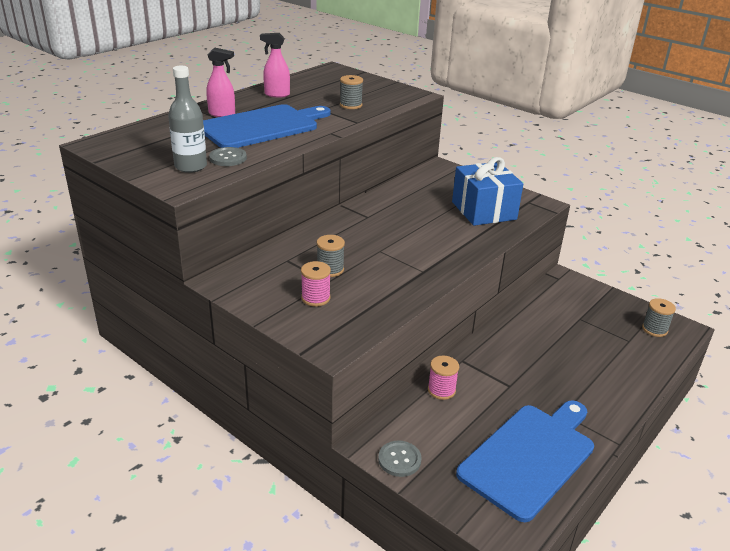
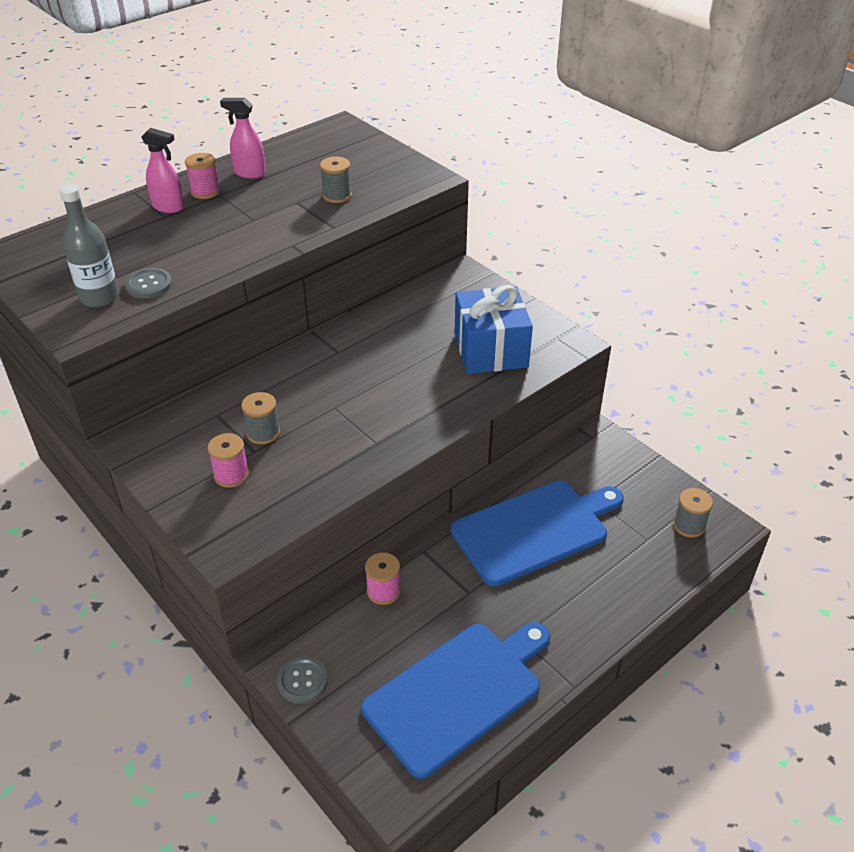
camera: 10 degrees right, 10 degrees up
(247, 105) = (205, 191): none -> pink spool
(262, 126) = (210, 231): blue cutting board -> blue cutting board (534, 530)

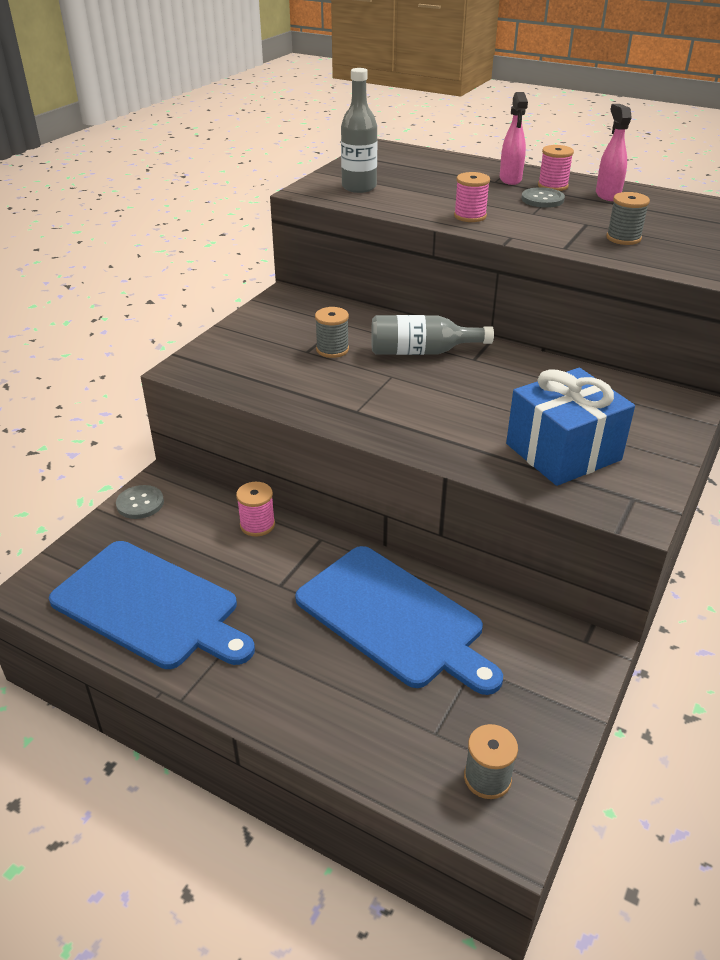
camera: 70 degrees right, 5 degrees down
(149, 285) = (391, 198): grey button -> grey button (542, 199)
(231, 475) = (271, 349): pink spool -> pink spool (470, 216)
(306, 378) = (421, 352): none -> grey bottle

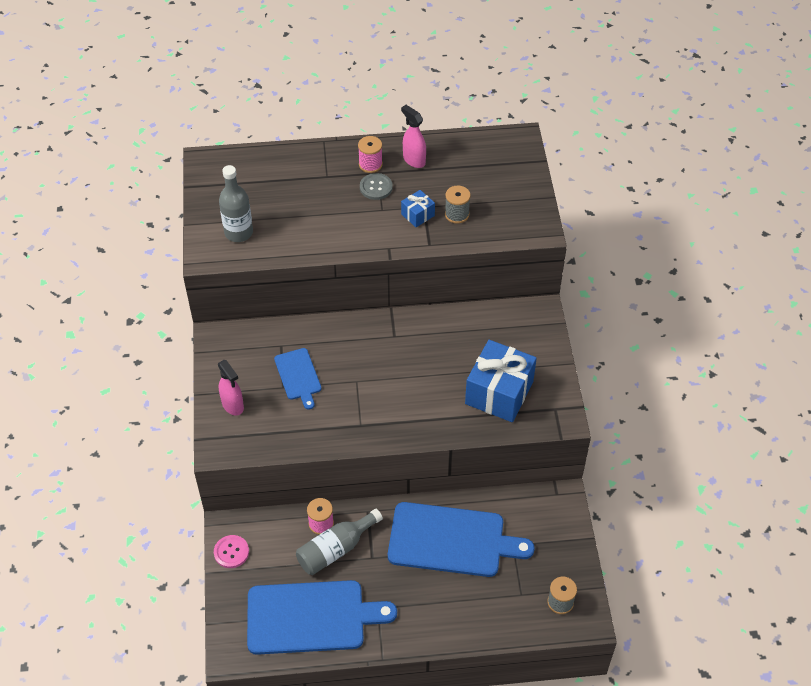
camera: 35 degrees left, 15 degrees up
(140, 503) = (231, 552): grey button -> pink button
(332, 349) = (298, 376): grey spool -> blue cutting board
(421, 352) = (357, 347): grey bottle -> grey bottle (335, 549)
(470, 216) = (345, 235): pink spool -> none
(510, 179) = (335, 168): pink spray bottle -> pink spray bottle (233, 405)
(572, 226) = (417, 215): none -> blue gift

